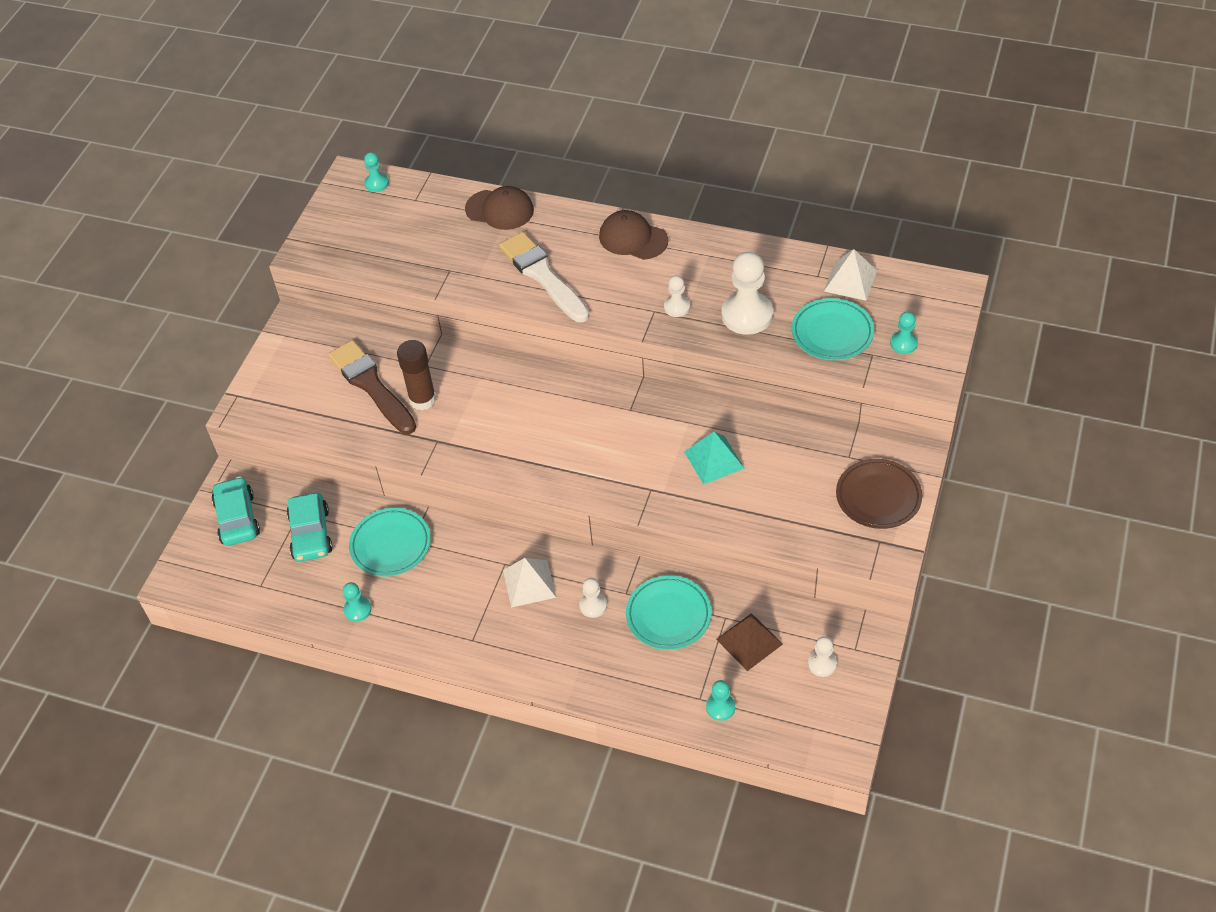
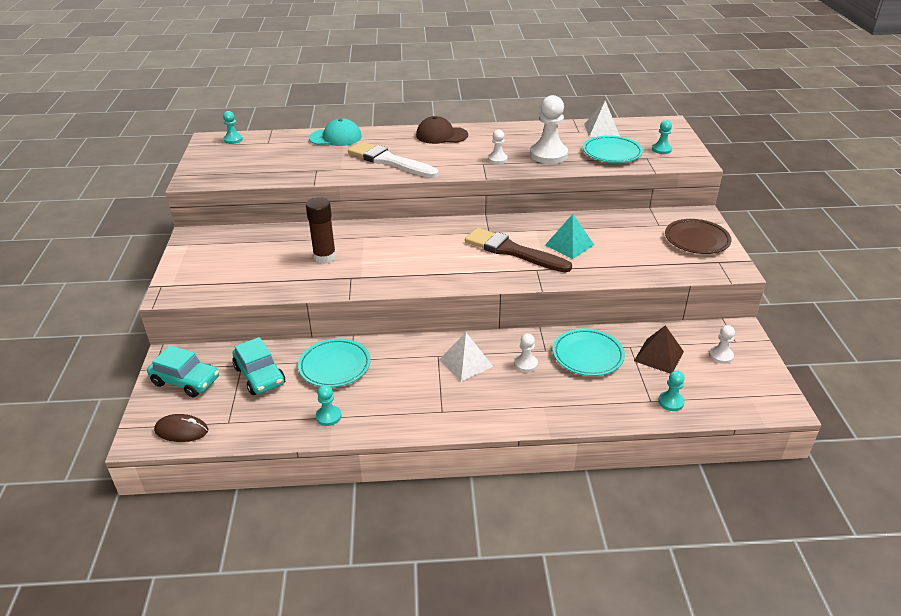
camera: 25 degrees left, 15 degrees down
(214, 582) = (181, 430): none -> brown mouse
(237, 518) = (186, 381): turquoise car -> turquoise car turned 150 degrees clockwise
(371, 385) = (277, 257): brown brush -> brown brush (512, 251)
(500, 210) = (335, 137): brown cap -> turquoise cap

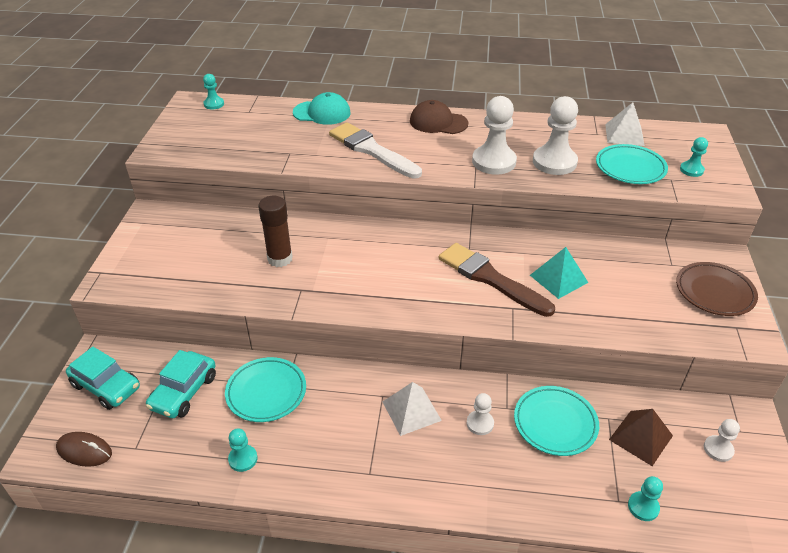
camera: 10 degrees right, 5 degrees up
(260, 376) = (184, 392): turquoise car -> turquoise car turned 45 degrees clockwise
(497, 159) = (494, 162): white pawn -> white pawn, size x1.95

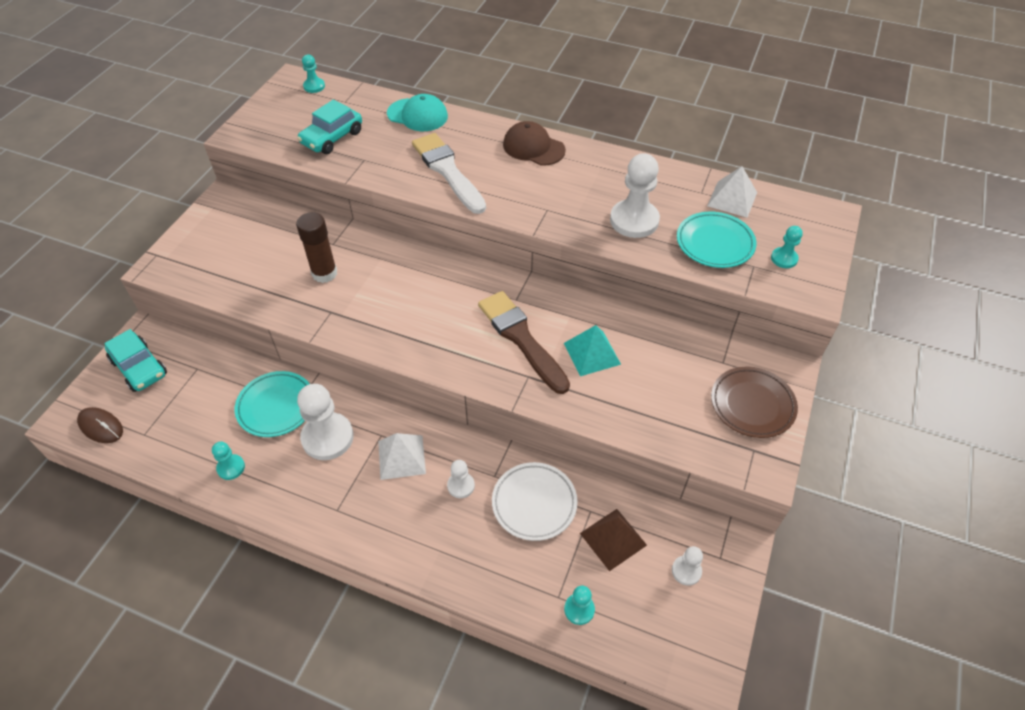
camera: 15 degrees right, 10 degrees up
(184, 392) = (204, 389): turquoise car -> turquoise car (332, 138)
(494, 162) = (568, 208): white pawn -> white pawn (327, 437)
(555, 423) = (534, 503): turquoise plate -> white plate

